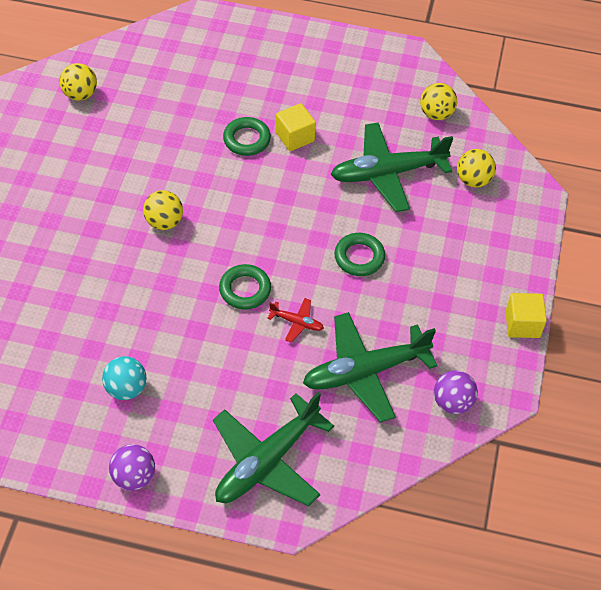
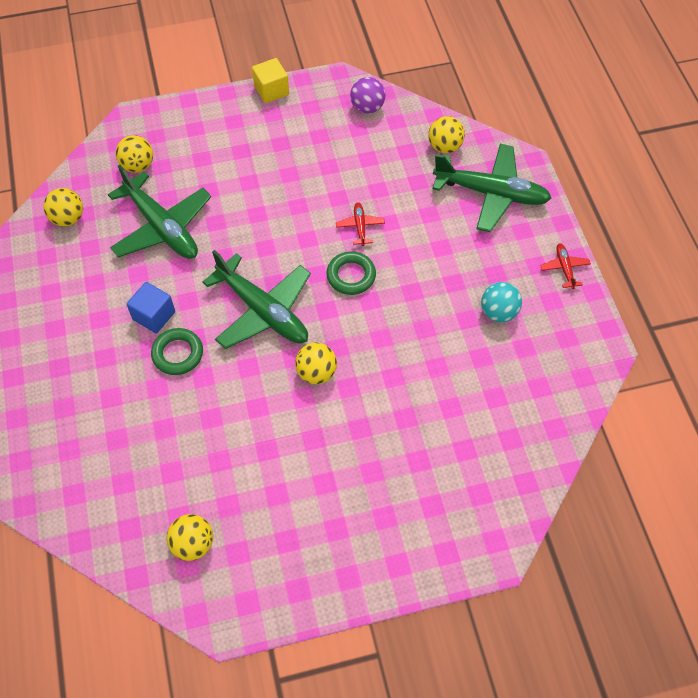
camera: 115 degrees left, 5 degrees up
(134, 477) = (564, 268): purple ball -> red plane
(295, 137) = (154, 315): yellow cube -> blue cube
(356, 450) = (444, 147): none -> yellow ball
(359, 257) = (268, 211): green ring -> none
(365, 371) = (376, 166): green plane -> green plane (263, 311)

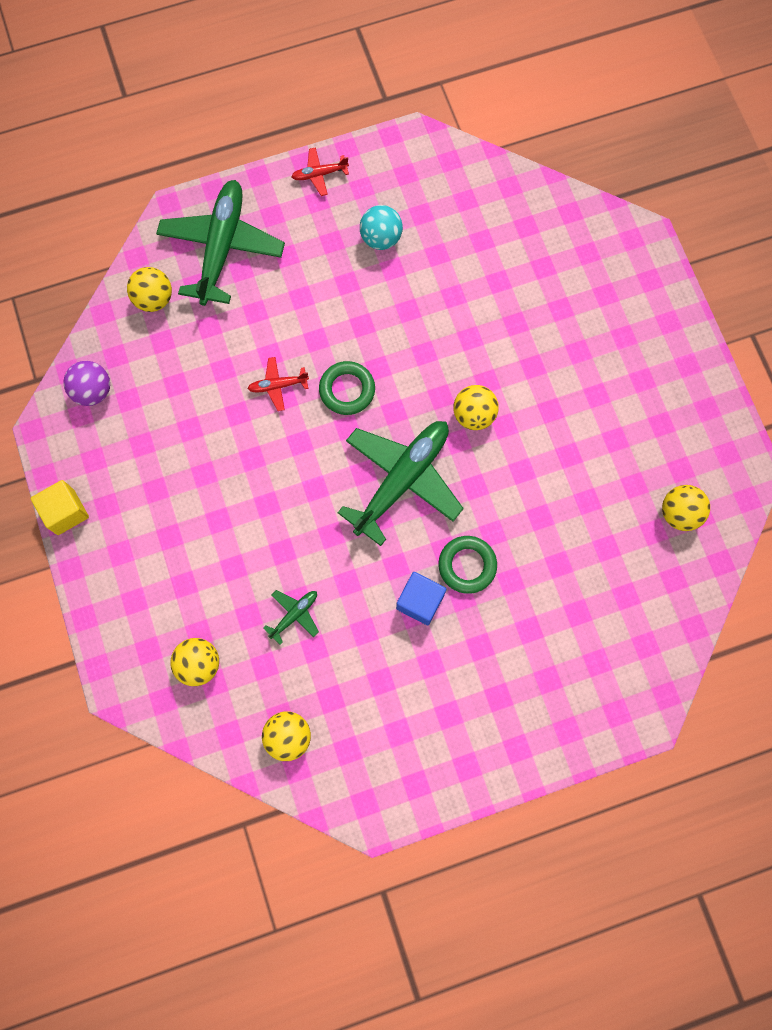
camera: 95 degrees left, 15 degrees up
(162, 227) = (294, 615): green plane -> green plane, size x0.43

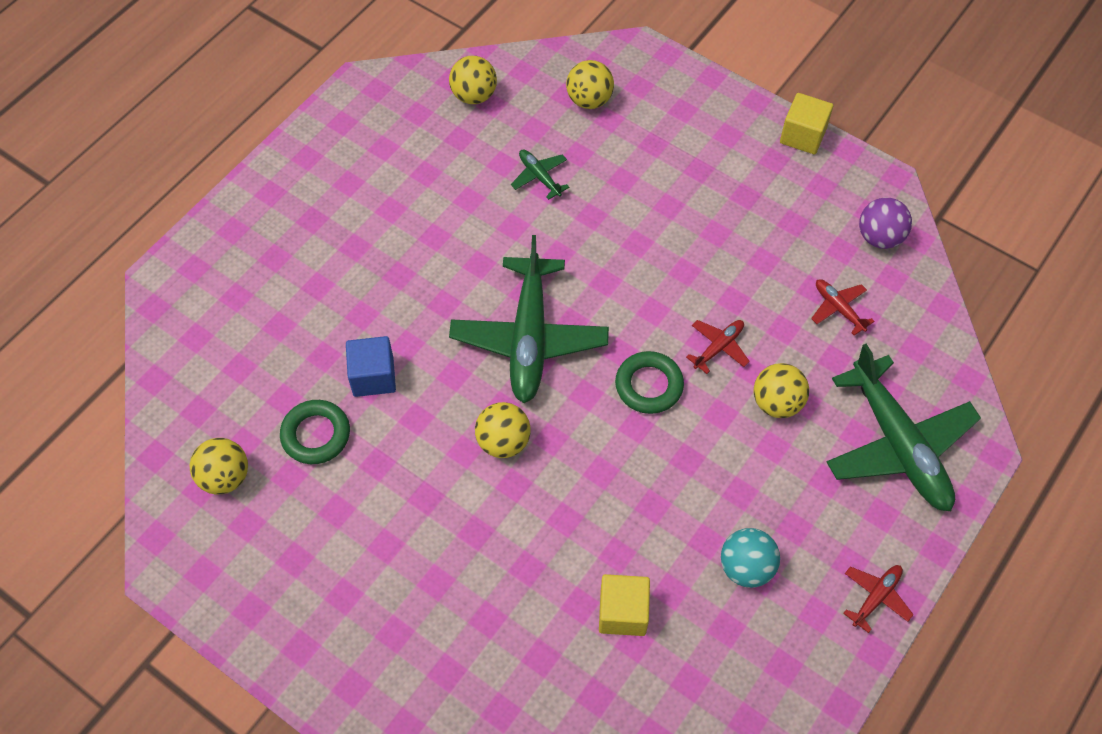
camera: 145 degrees right, 15 degrees down
(154, 299) = (910, 350): yellow ball -> yellow ball (777, 403)
(172, 359) = (838, 308): none -> red plane
(294, 615) = (539, 176): green plane -> green plane turned 135 degrees clockwise
(420, 601) = (435, 250): blue cube -> blue cube (373, 376)
(467, 565) = (412, 303): green ring -> green ring (316, 435)
(476, 260) = (623, 612): none -> yellow cube

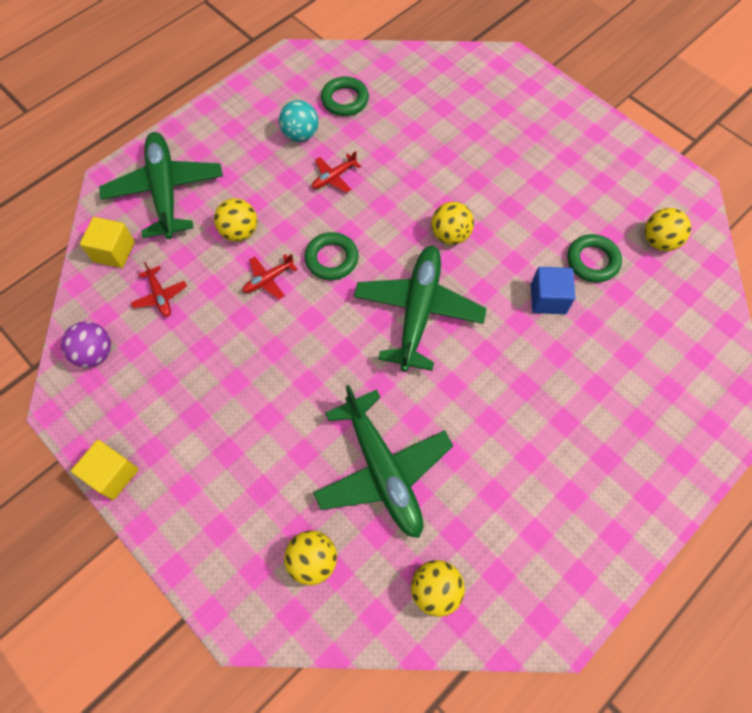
camera: 170 degrees left, 5 degrees up
(539, 176) = (382, 470): green plane -> green plane, size x2.30
(623, 612) = (387, 122): yellow cube -> yellow cube (114, 252)
(698, 645) = (345, 100): none -> green ring
(876, 597) = (224, 108): red plane -> red plane (334, 177)

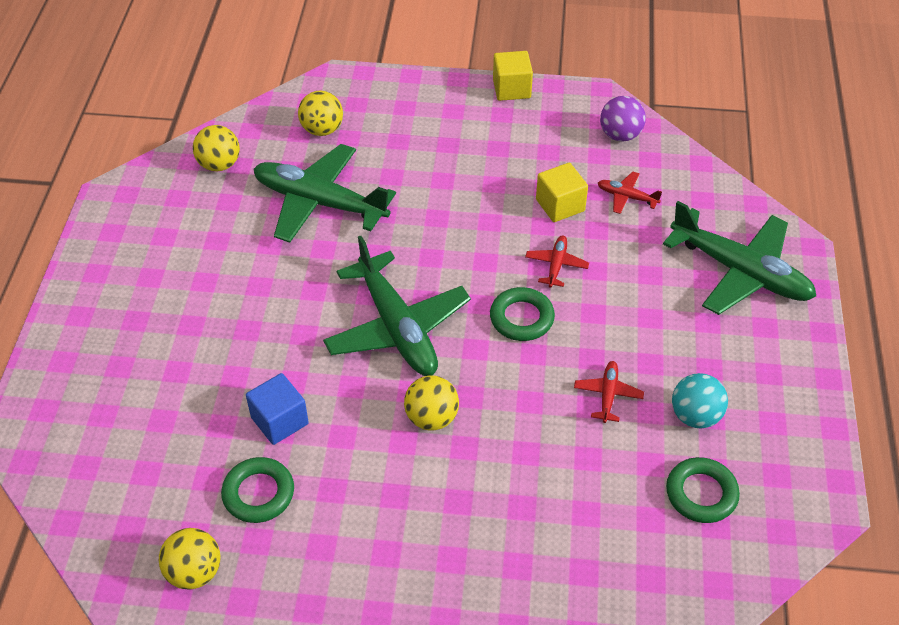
camera: 140 degrees right, 15 degrees down
(114, 252) = (708, 201): yellow cube -> yellow cube (560, 205)
(239, 232) = (630, 284): yellow ball -> none

